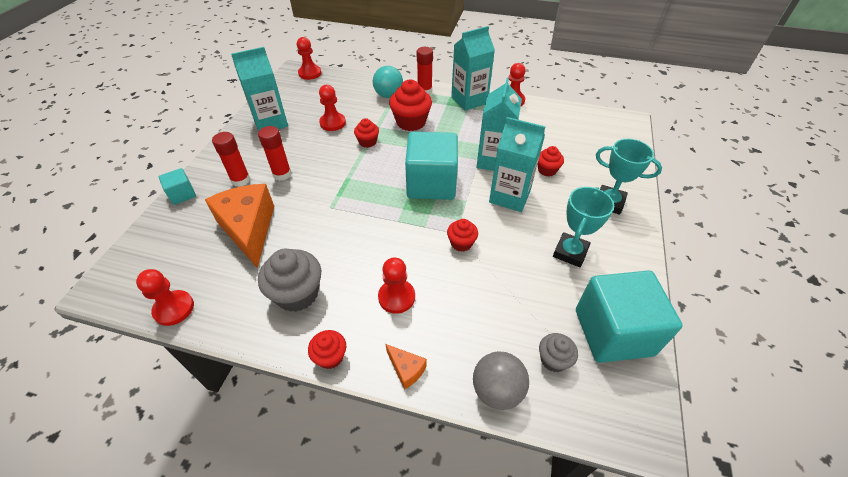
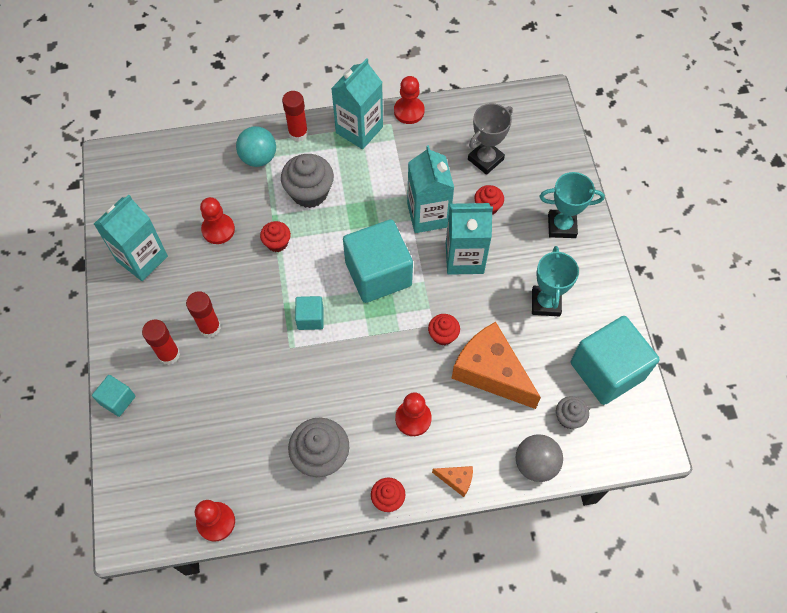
camera: 25 degrees left, 15 degrees up
(249, 229) = (224, 409): orange cheese -> orange cheese (491, 372)
(310, 73) = (133, 156): red pawn -> none
(359, 194) = (310, 318): none -> turquoise cube
(411, 122) = (309, 192): red cupcake -> grey cupcake
(559, 142) = (485, 159): none -> grey trophy

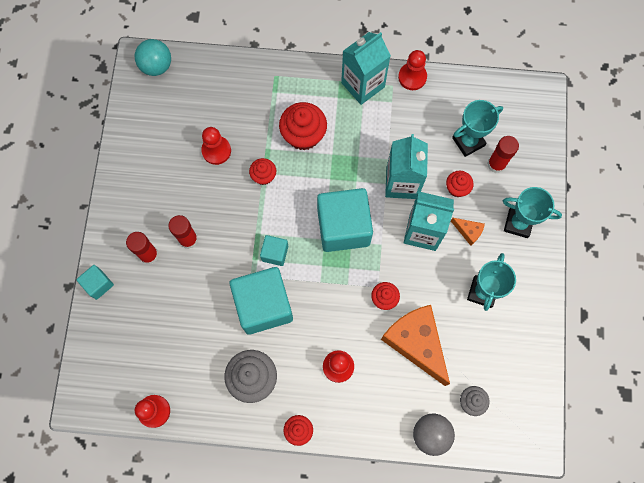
camera: 15 degrees right, 10 degrees up
(142, 258) = (146, 162): turquoise carton -> none
(258, 158) = (267, 90): turquoise ball -> turquoise ball (156, 66)
(298, 133) = (308, 75): red glue stick -> red glue stick (496, 164)
(309, 192) = (303, 135): grey cupcake -> red cupcake
(456, 480) = (360, 430): orange cheese -> orange cheese (468, 231)
(485, 159) = (468, 142): grey trophy -> turquoise trophy
(607, 371) = (517, 368): turquoise cube -> turquoise cube (263, 305)

